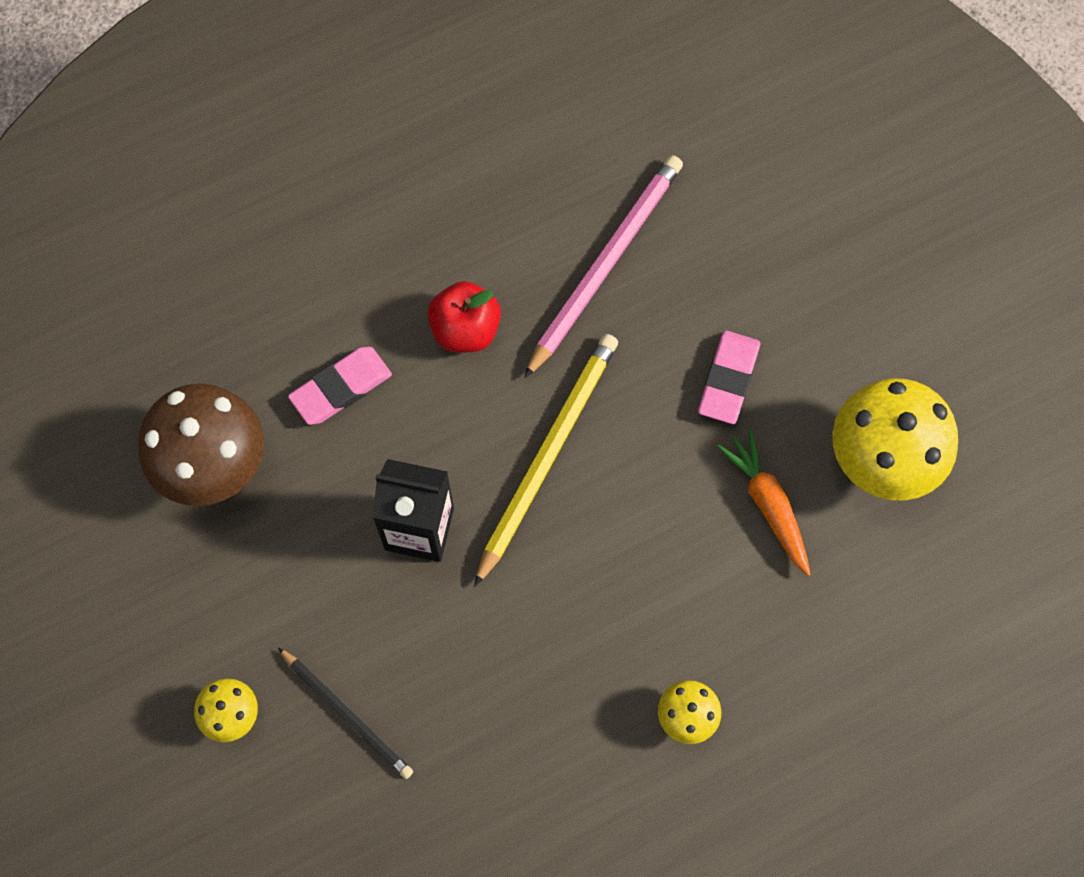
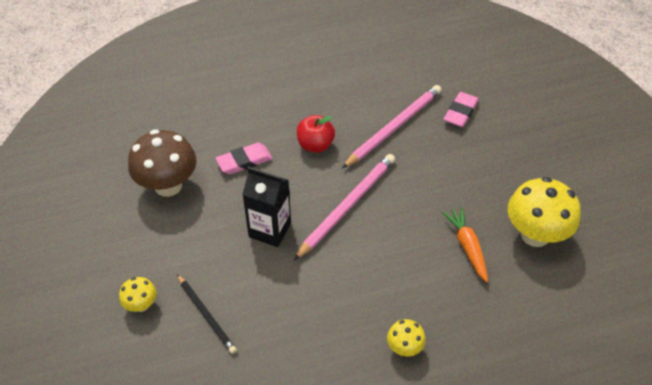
camera: 10 degrees right, 20 degrees down
(547, 455) = (347, 206): yellow pencil -> pink pencil
(728, 379) = (452, 185): pink eraser -> pink eraser (460, 112)

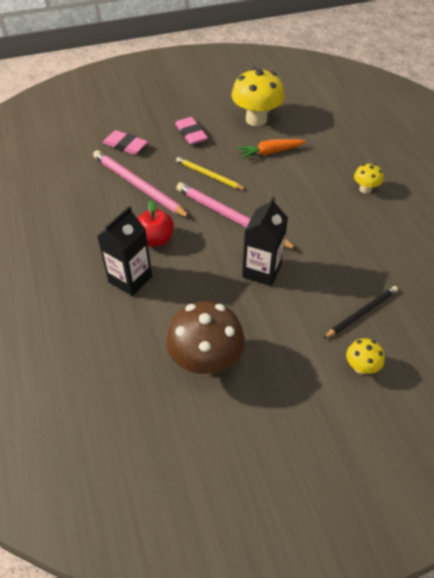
camera: 90 degrees left, 0 degrees up
(244, 161) = (173, 295): pink eraser -> pink eraser (191, 134)
(265, 130) = (130, 279): none -> black carton
(417, 186) = (209, 175): none -> yellow pencil

